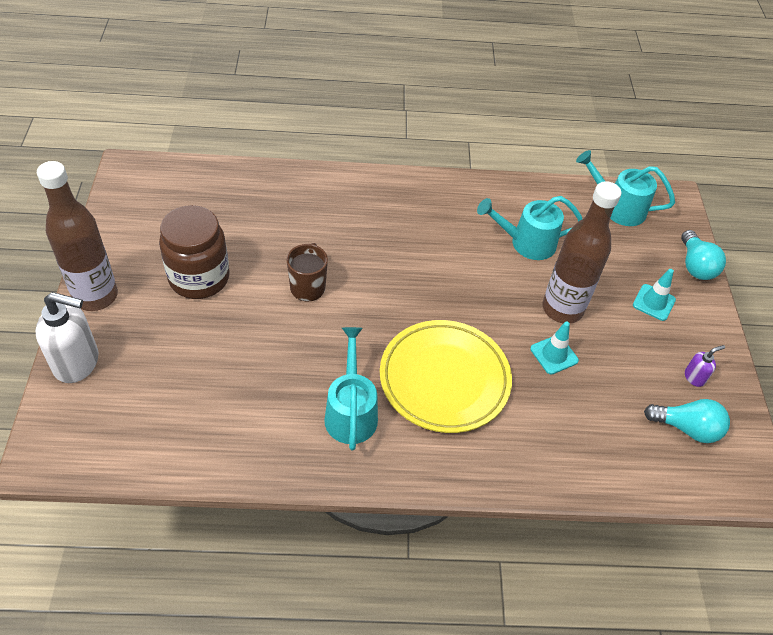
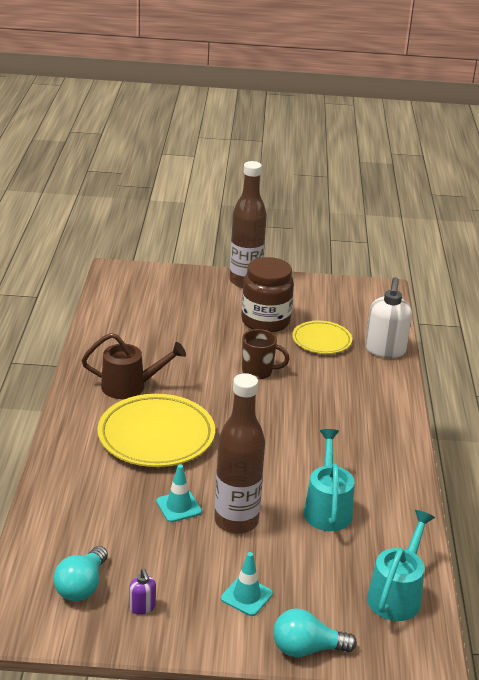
camera: 95 degrees right, 20 degrees down
(77, 363) = (185, 277): white soap dispenser -> white soap dispenser (385, 350)
(242, 229) = (321, 341): none -> yellow plate
(351, 411) = (130, 387): turquoise watering can -> brown watering can

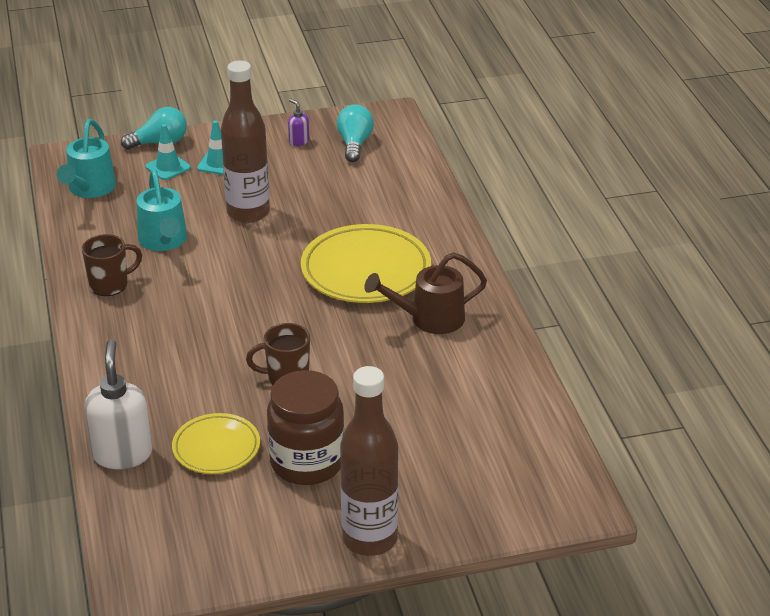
camera: 165 degrees right, 5 degrees up
(179, 506) = (307, 213): turquoise traffic cone -> turquoise traffic cone (168, 167)
(383, 475) = (110, 285): none -> brown mug

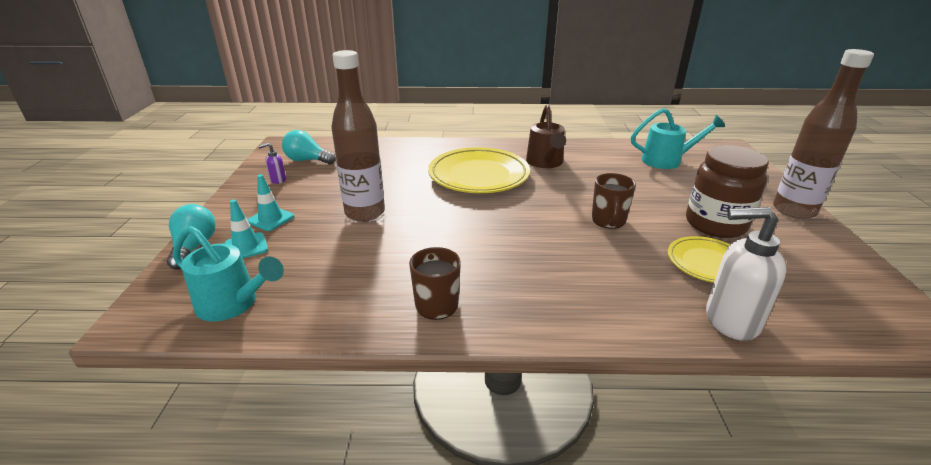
camera: 75 degrees left, 5 degrees down
(164, 241) = (378, 262): turquoise watering can -> turquoise watering can (667, 161)

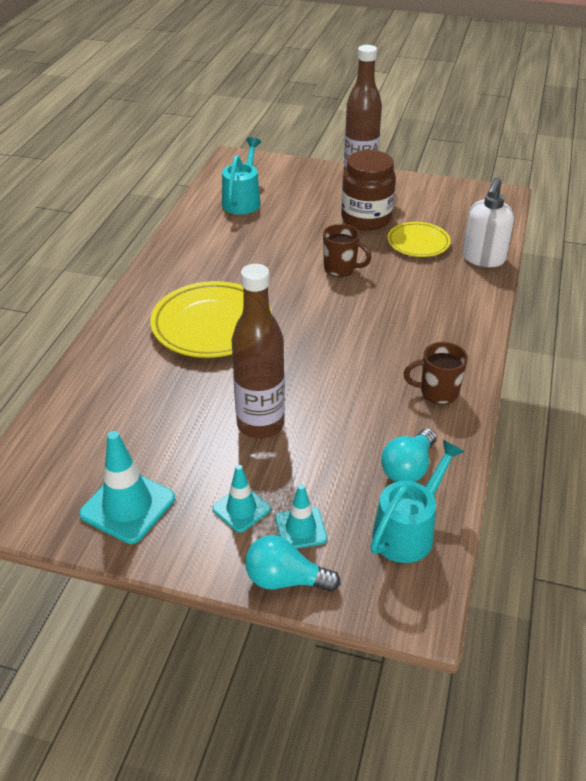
camera: 75 degrees left, 10 degrees up
(277, 180) = (127, 506): purple soap dispenser -> turquoise traffic cone
(307, 160) = (76, 474): turquoise light bulb -> turquoise light bulb (408, 468)
(545, 163) = (206, 272): brown watering can -> none

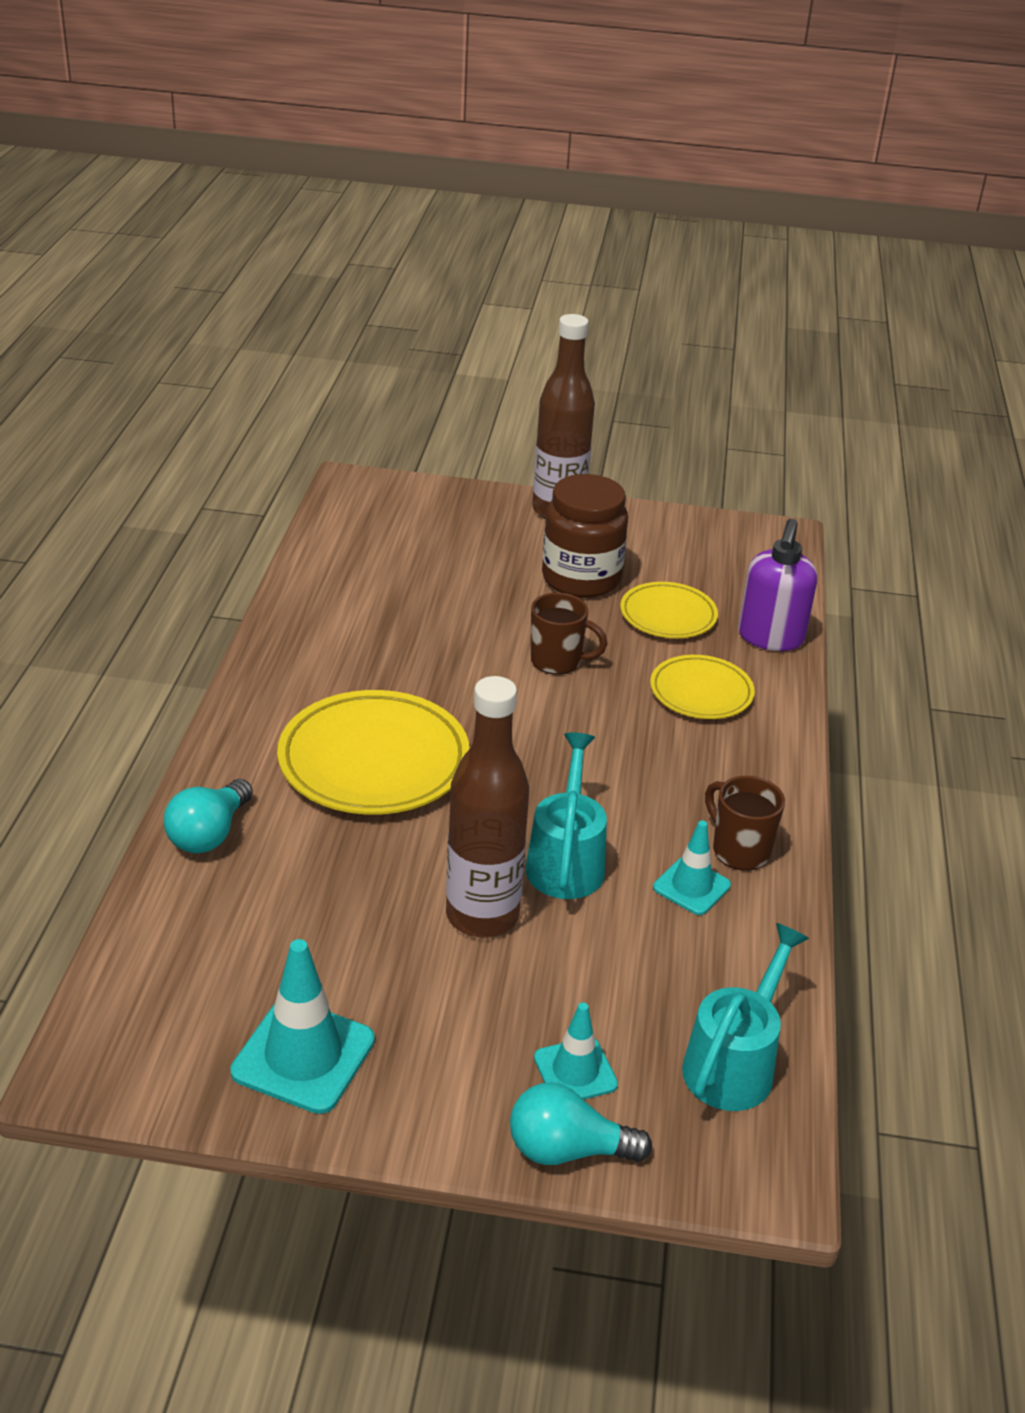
camera: 10 degrees left, 5 degrees down
(241, 509) = (480, 1048): turquoise traffic cone -> turquoise traffic cone (691, 886)
(243, 200) = (381, 553): turquoise watering can -> turquoise watering can (566, 860)
(408, 468) = (717, 969): turquoise light bulb -> turquoise light bulb (209, 834)
(431, 291) = (701, 693): none -> yellow plate
(437, 392) = (739, 850): brown mug -> brown mug turned 60 degrees clockwise
(483, 259) = (770, 638): white soap dispenser -> purple soap dispenser

